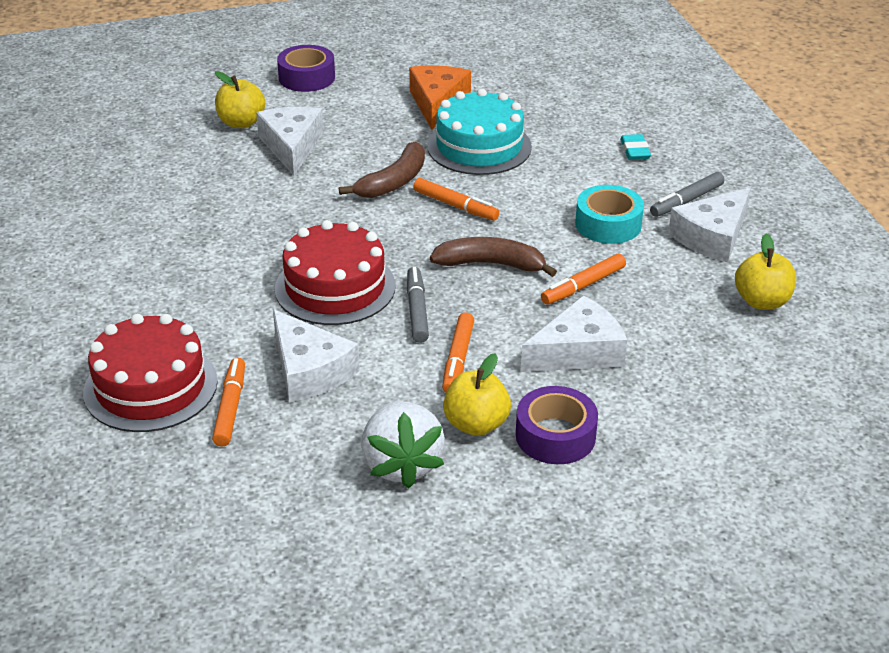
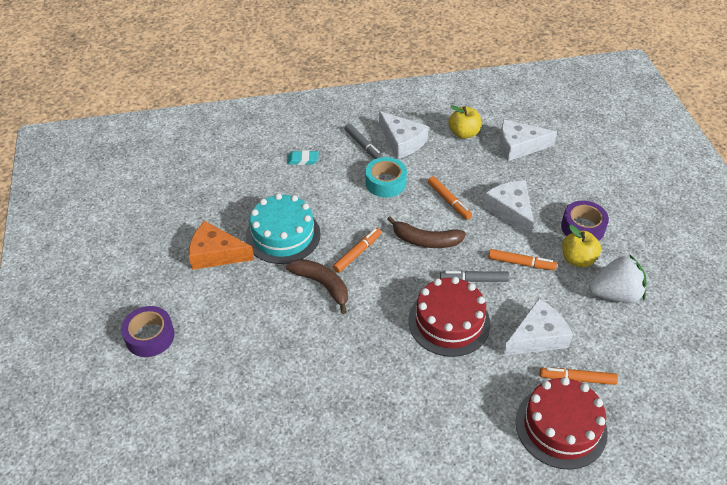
camera: 85 degrees left, 10 degrees up
(241, 123) = (215, 383): yellow apple -> none
(292, 146) = (261, 347): white cheese -> white cheese (519, 146)
(491, 264) = (425, 240): brown banana -> brown banana turned 90 degrees counterclockwise

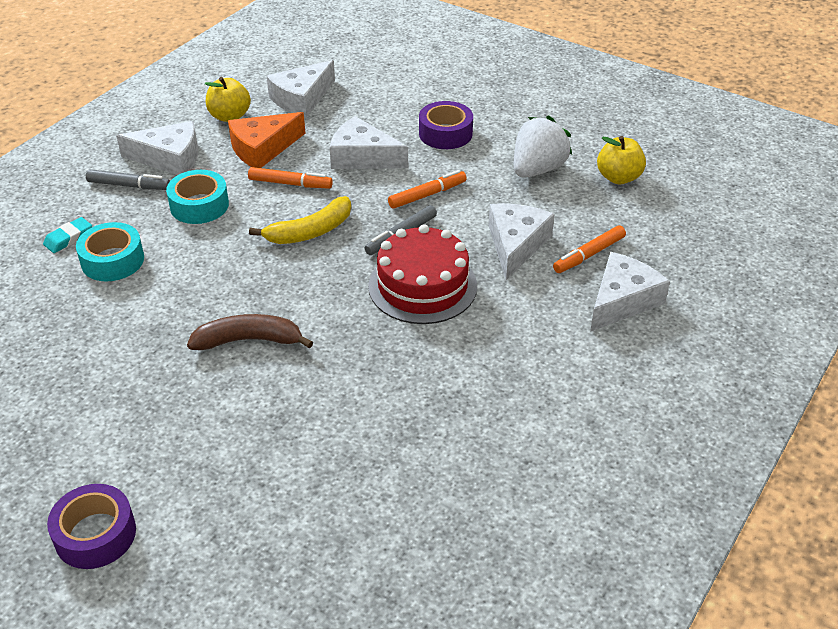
camera: 45 degrees left, 5 degrees down
(215, 254) = (74, 395): orange cheese -> orange cheese (262, 149)
(283, 235) = (139, 323): turquoise cake -> none
(309, 188) = (112, 260): none -> turquoise tape
(357, 253) = (250, 287): orange marker -> none
(425, 240) = (310, 231): brown banana -> yellow banana
(561, 427) = (622, 300): red cake -> white cheese
(577, 259) = (473, 161): yellow apple -> yellow apple (618, 177)

